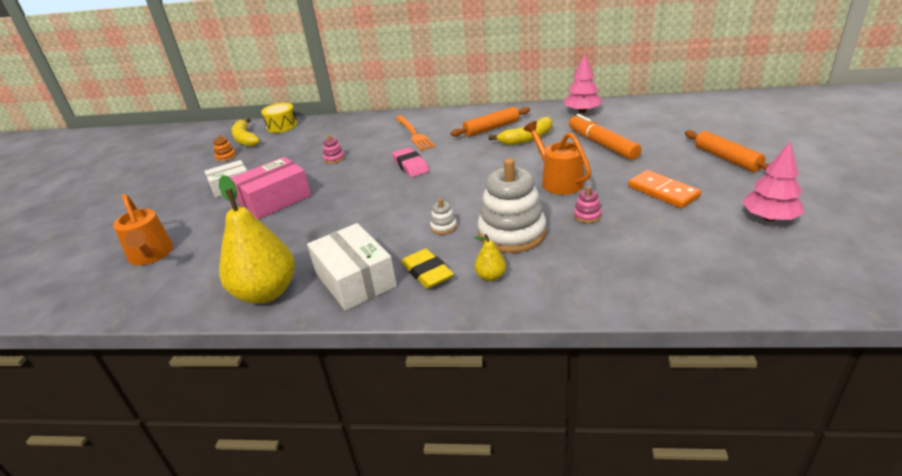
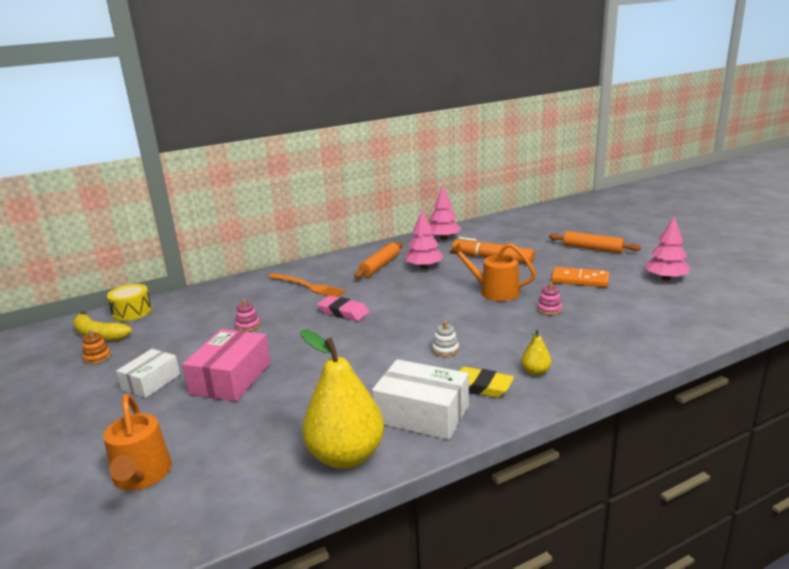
camera: 35 degrees left, 10 degrees down
(151, 255) = (142, 476): orange watering can -> orange watering can turned 45 degrees clockwise
(512, 233) = (509, 337): white stacking toy -> none
(527, 138) = (424, 267): yellow banana -> pink tree

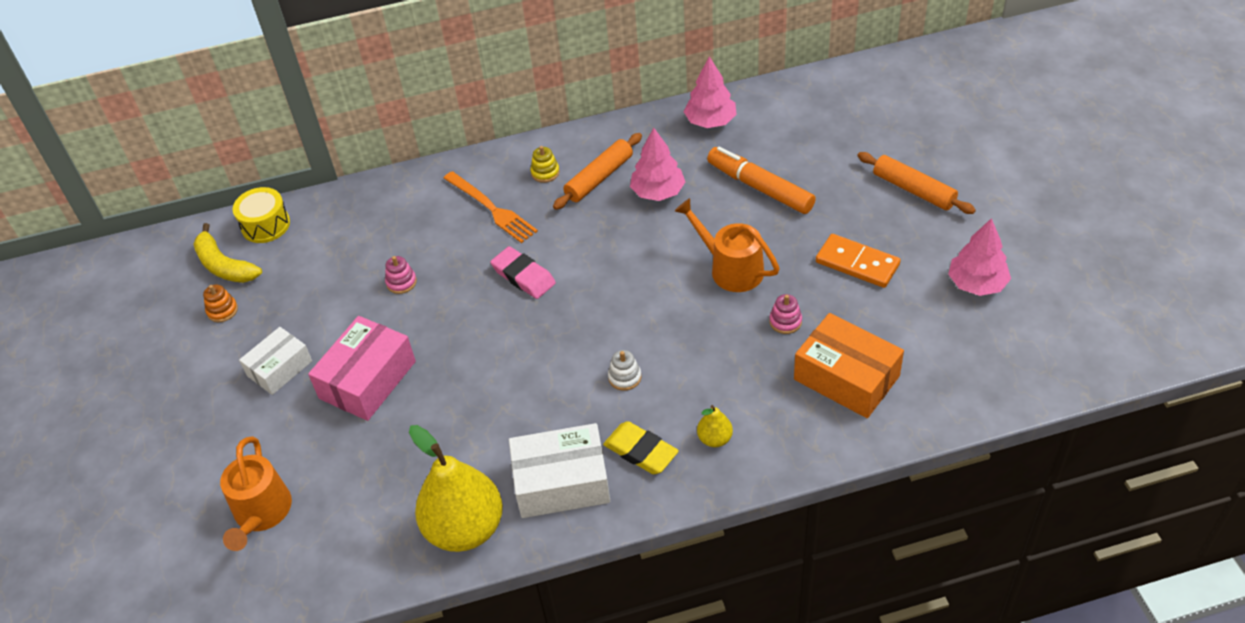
camera: 15 degrees right, 25 degrees up
(341, 268) = (545, 172): none -> yellow stacking toy
(422, 414) = (561, 482): white box -> white box turned 45 degrees counterclockwise
(612, 329) = (846, 378): none -> orange box

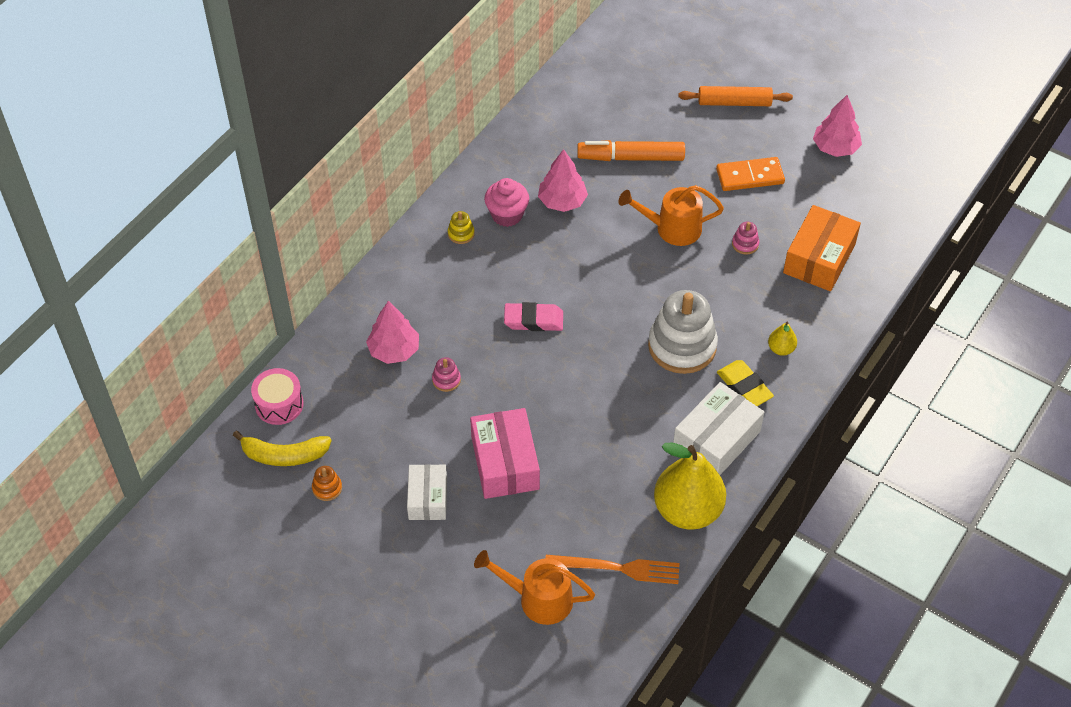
camera: 45 degrees left, 5 degrees up
(261, 514) = (538, 599): orange watering can -> orange watering can turned 150 degrees clockwise
(265, 225) = (279, 404): yellow drum -> pink drum
(491, 209) = (451, 285): orange fork -> orange fork (617, 568)
(599, 178) = (507, 215): orange rolling pin -> pink cupcake
(625, 377) = (682, 346): white stacking toy -> white stacking toy, size x2.43
(641, 451) = (744, 387): yellow eraser -> yellow eraser turned 60 degrees clockwise
(710, 121) = (542, 125): pink tree -> pink tree (394, 350)
(846, 378) = (819, 258): orange box -> orange box turned 60 degrees counterclockwise

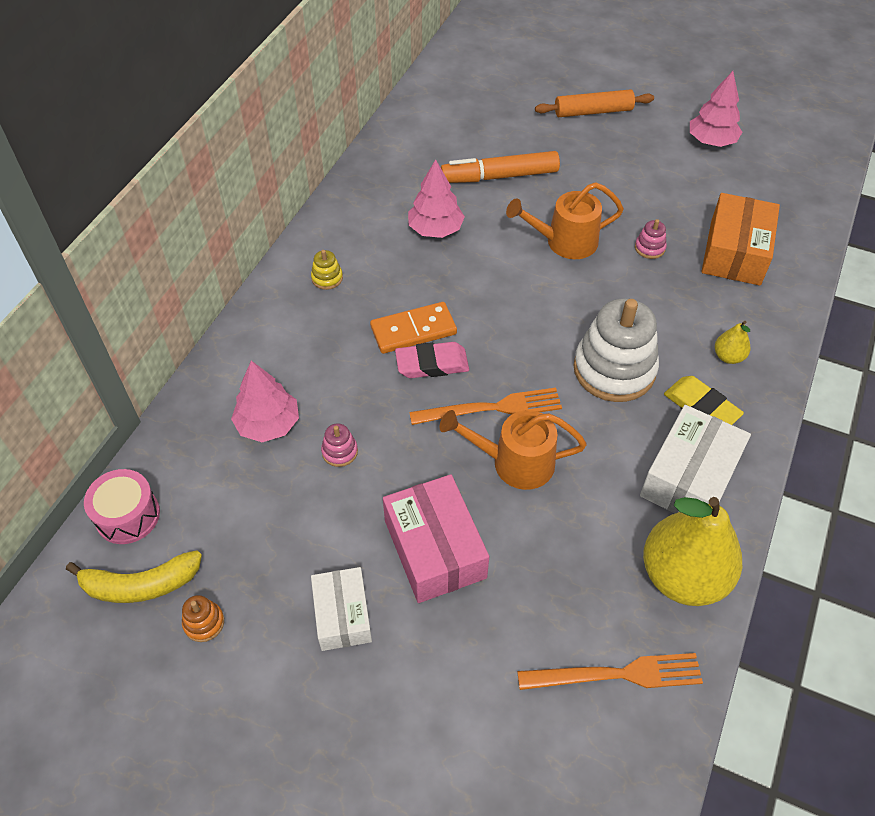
camera: 10 degrees left, 0 degrees up
(507, 215) = (376, 251): pink cupcake -> none
(538, 599) = (521, 740): orange watering can -> orange watering can (514, 462)
(573, 363) = (491, 408): none -> orange fork
(750, 176) = (632, 179): orange domino -> orange domino (413, 330)

